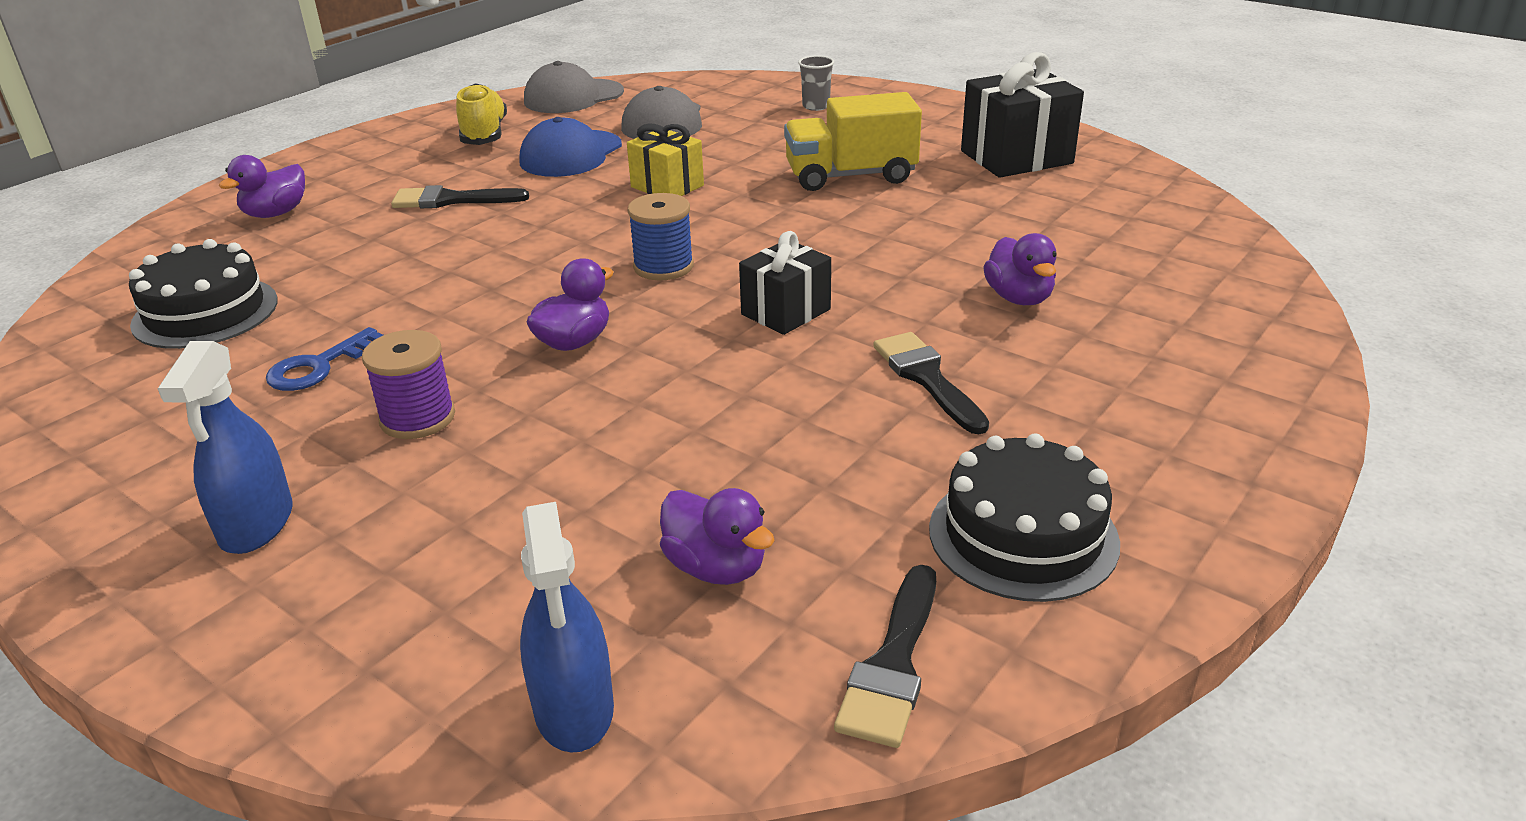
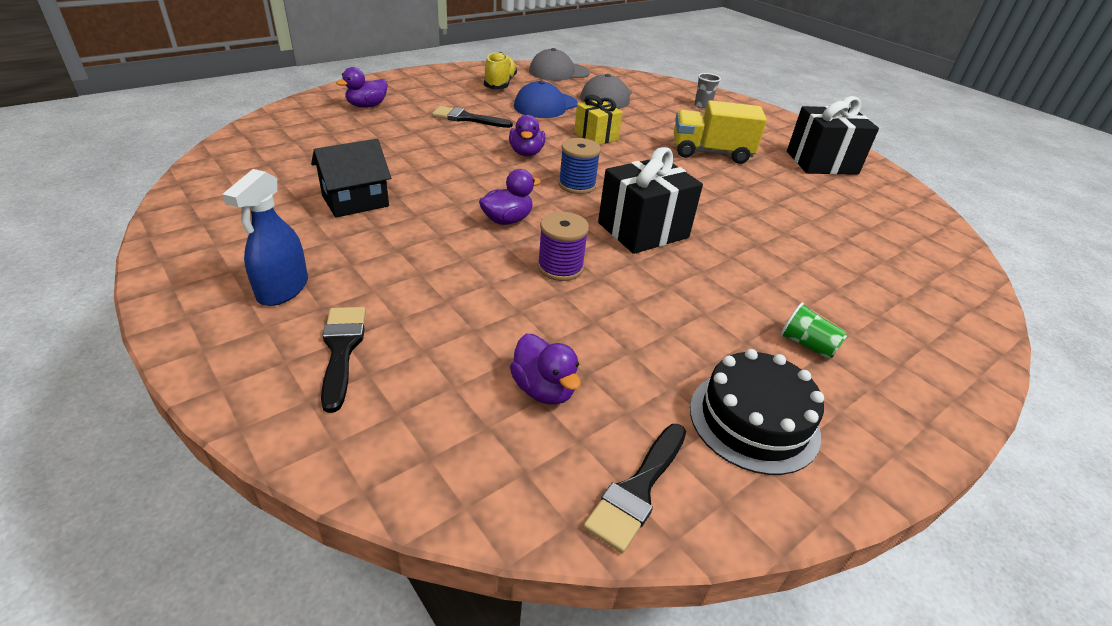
camera: 10 degrees right, 5 degrees up
(205, 312) = (306, 155): black cake -> none
(319, 366) = (355, 201): blue key -> black house
(417, 418) = (399, 246): purple spool -> purple spool (560, 267)
(574, 709) = (422, 462): blue spray bottle -> none
(785, 312) = (643, 230): black gift -> black gift, size x1.59
(927, 378) = (720, 295): black brush -> black brush (341, 350)
(1019, 298) = (797, 255): purple duck -> purple duck (526, 153)
(1066, 418) = (807, 345): none -> green cup

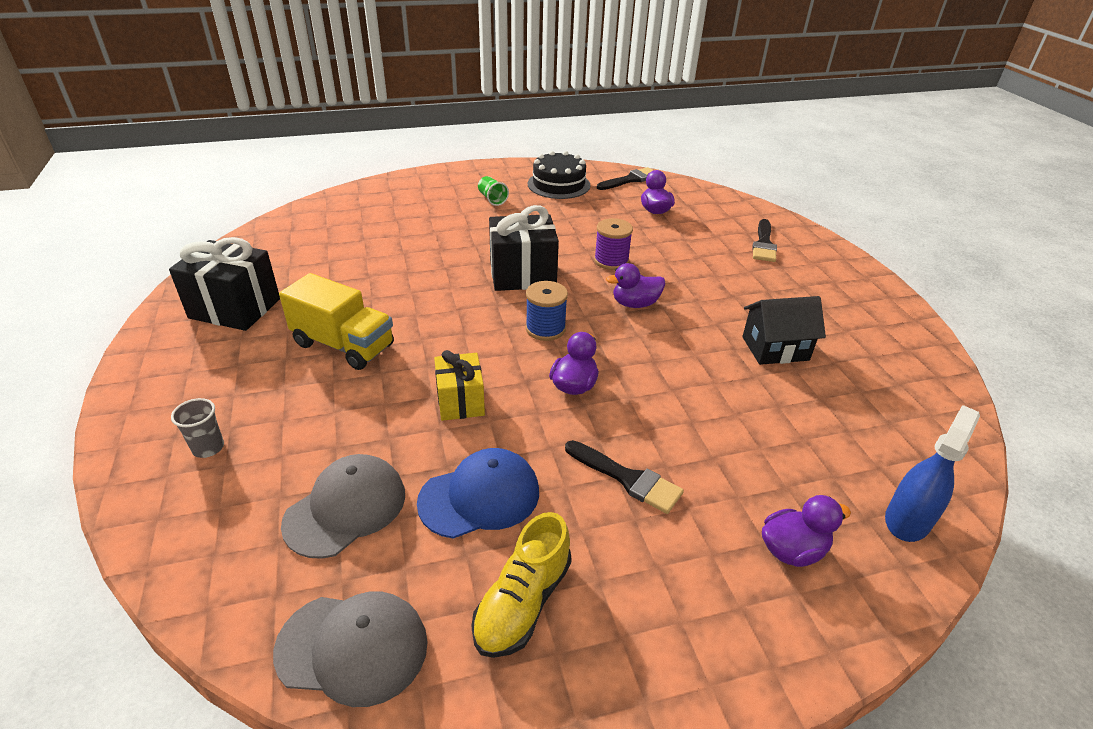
camera: 155 degrees left, 0 degrees up
(283, 289) = (812, 282): blue spray bottle -> blue spray bottle (907, 520)

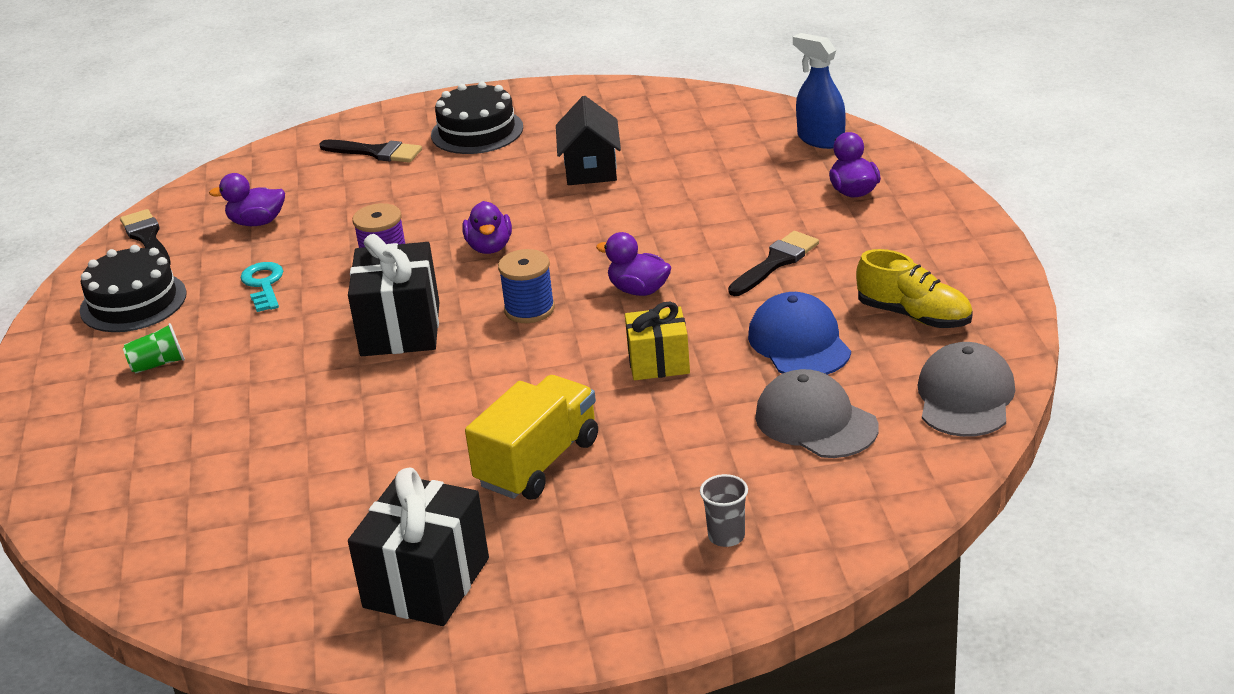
camera: 80 degrees left, 5 degrees down
(578, 221) = (264, 285): none -> turquoise key
(816, 285) = (477, 131): none -> black cake

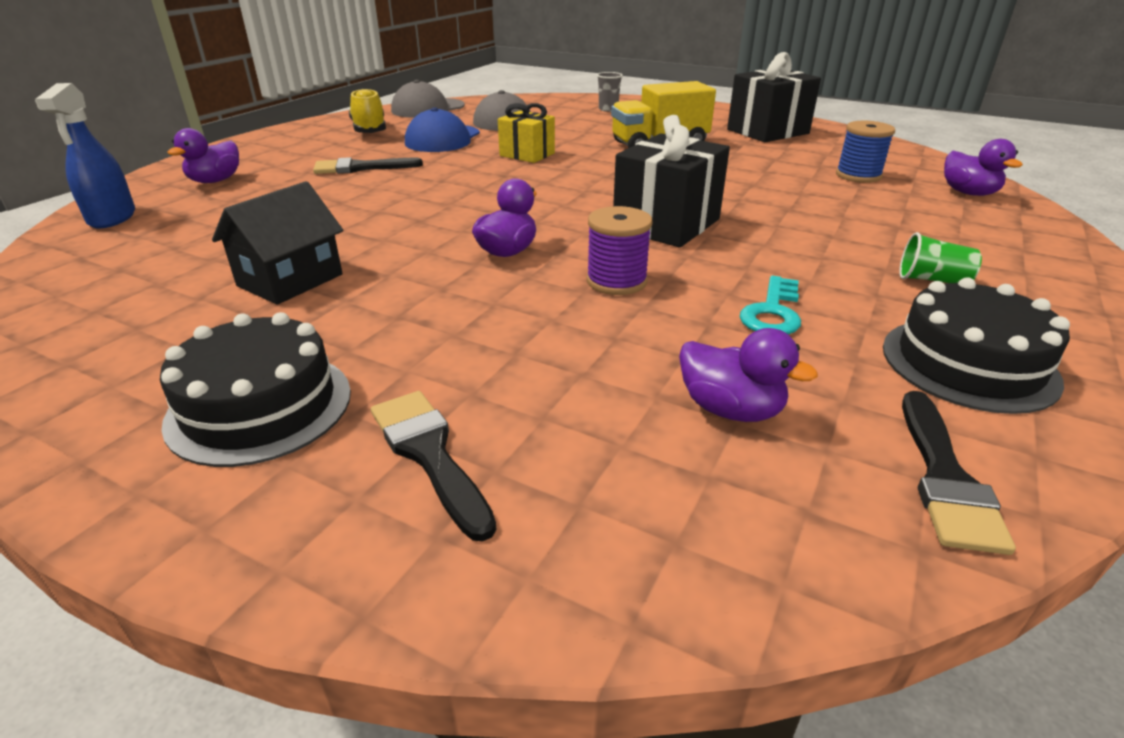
camera: 145 degrees left, 0 degrees up
(529, 309) = (552, 201): blue spool -> blue spool (858, 175)
(638, 290) = (464, 185): purple duck -> purple duck (968, 193)

